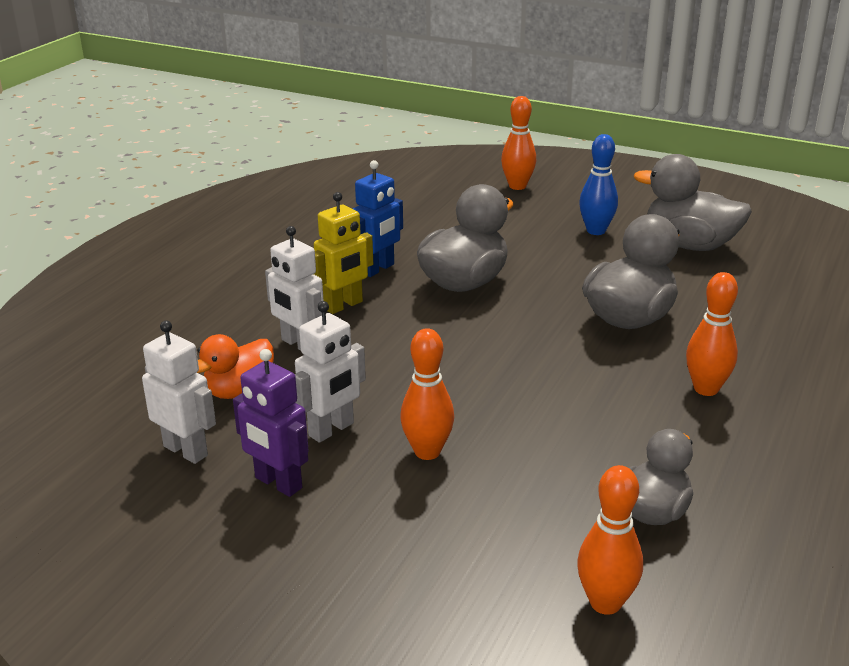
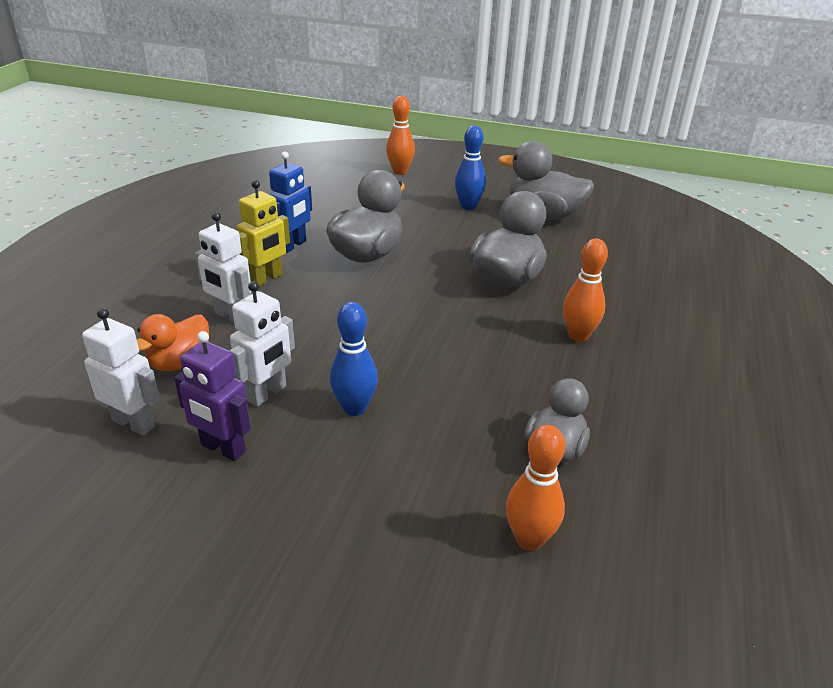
camera: 10 degrees left, 5 degrees up
(427, 452) = (354, 408): orange bowling pin -> blue bowling pin

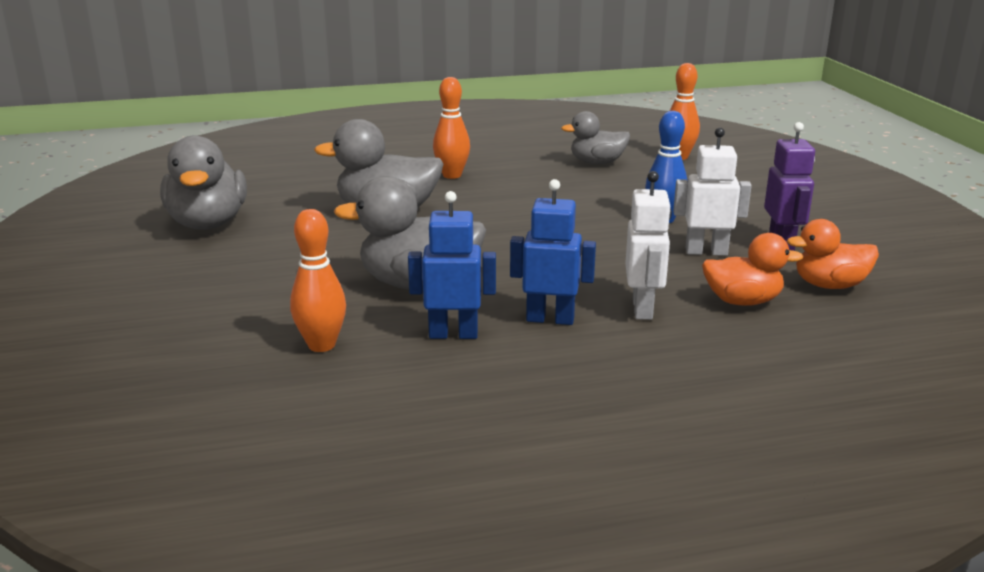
camera: 120 degrees left, 10 degrees down
(134, 423) = (829, 285): white robot -> orange duck
(266, 279) = (550, 319): yellow robot -> blue robot
(400, 172) = (113, 341): orange bowling pin -> orange bowling pin (321, 345)
(468, 206) = (217, 265): blue bowling pin -> none

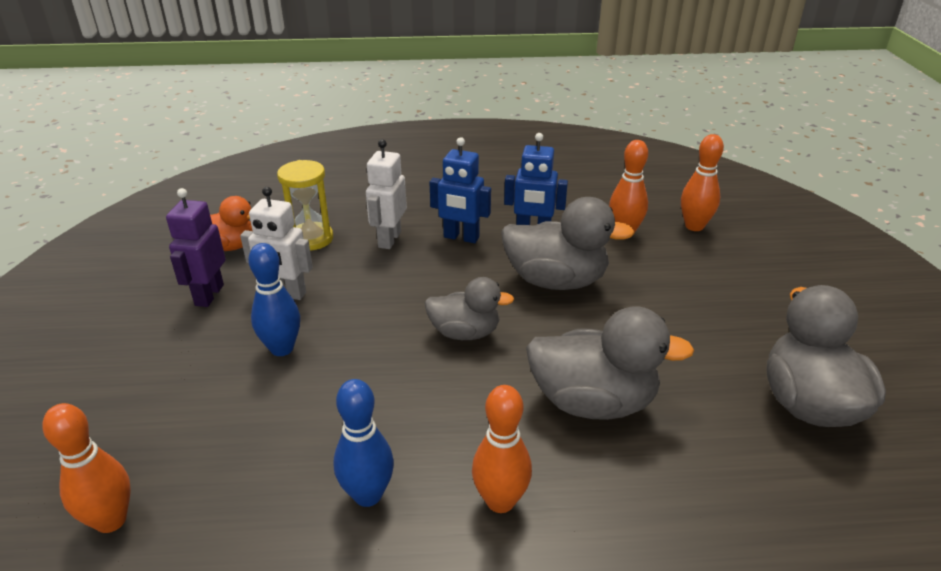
camera: 170 degrees left, 10 degrees up
(210, 364) = (694, 226): none -> orange bowling pin
(536, 172) = (367, 495): none -> blue bowling pin
(597, 163) = (256, 517): grey duck -> grey duck (465, 333)
(742, 301) = (311, 239): orange duck -> yellow hourglass

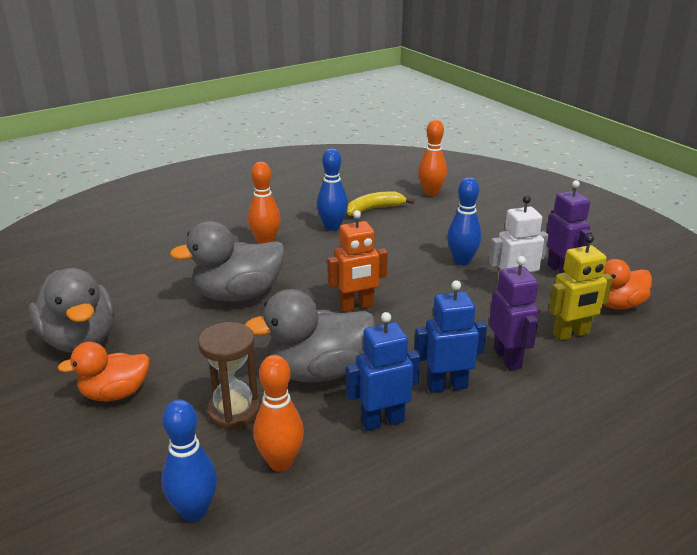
camera: 150 degrees right, 5 degrees down
(255, 515) = (374, 209): none -> yellow banana
(311, 239) = (571, 334): yellow hourglass -> yellow robot
(389, 239) = (507, 358): white robot -> purple robot
(465, 333) = (356, 306): grey duck -> orange robot
(647, 274) = (234, 411): none -> brown hourglass
(694, 226) = (194, 511): orange bowling pin -> blue bowling pin
(757, 323) = (115, 394): none -> orange duck

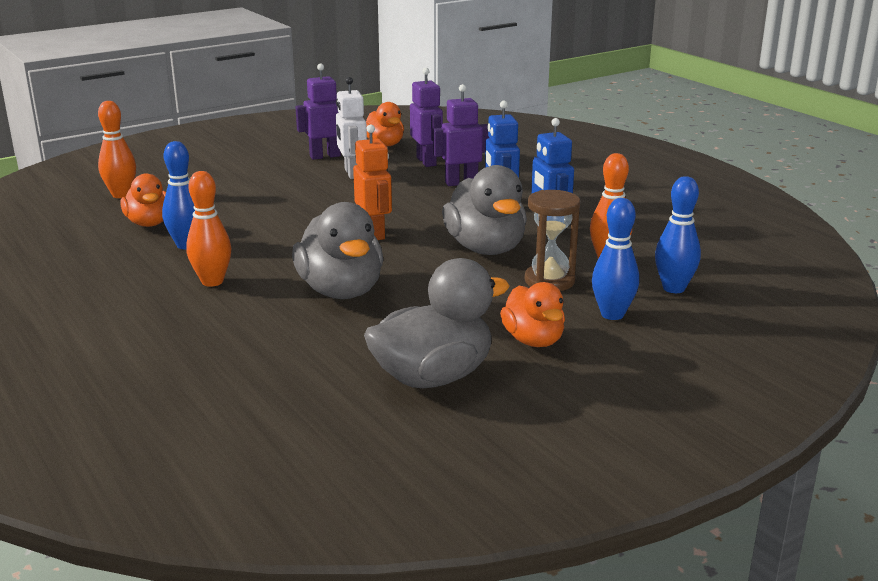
camera: 90 degrees left, 5 degrees down
(374, 209) = (149, 223): yellow banana -> orange duck
(462, 261) = (294, 189): blue bowling pin -> blue bowling pin (612, 314)
(571, 334) = (426, 161): yellow robot -> purple robot

